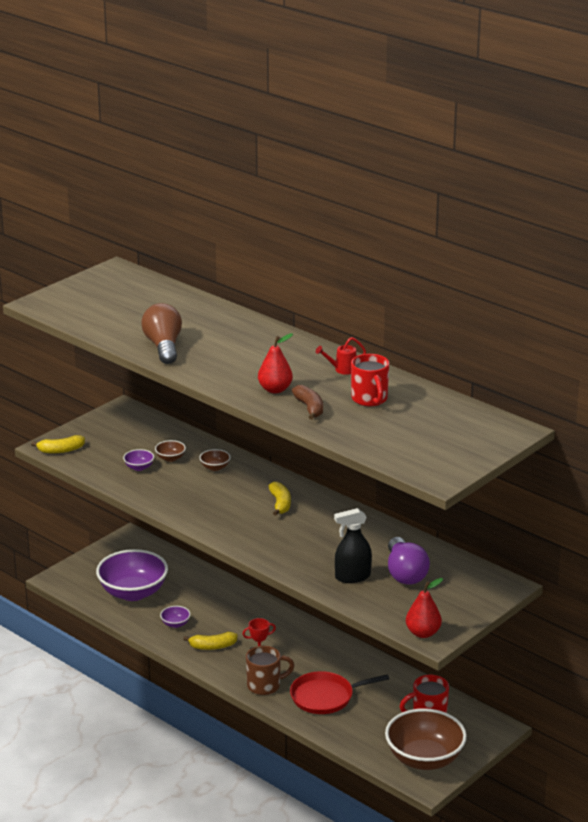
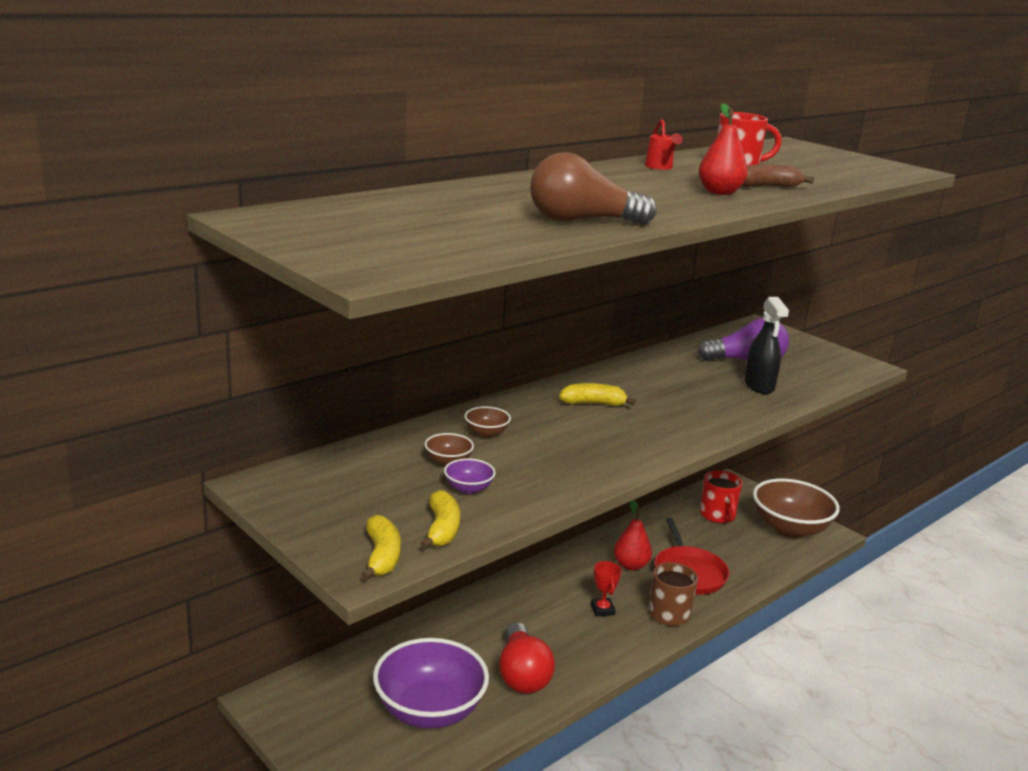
camera: 85 degrees left, 5 degrees down
(175, 624) = (522, 674): purple bowl -> red light bulb
(212, 646) = (581, 646): yellow banana -> yellow banana (442, 529)
(423, 633) = (859, 369): red pear -> red pear (630, 565)

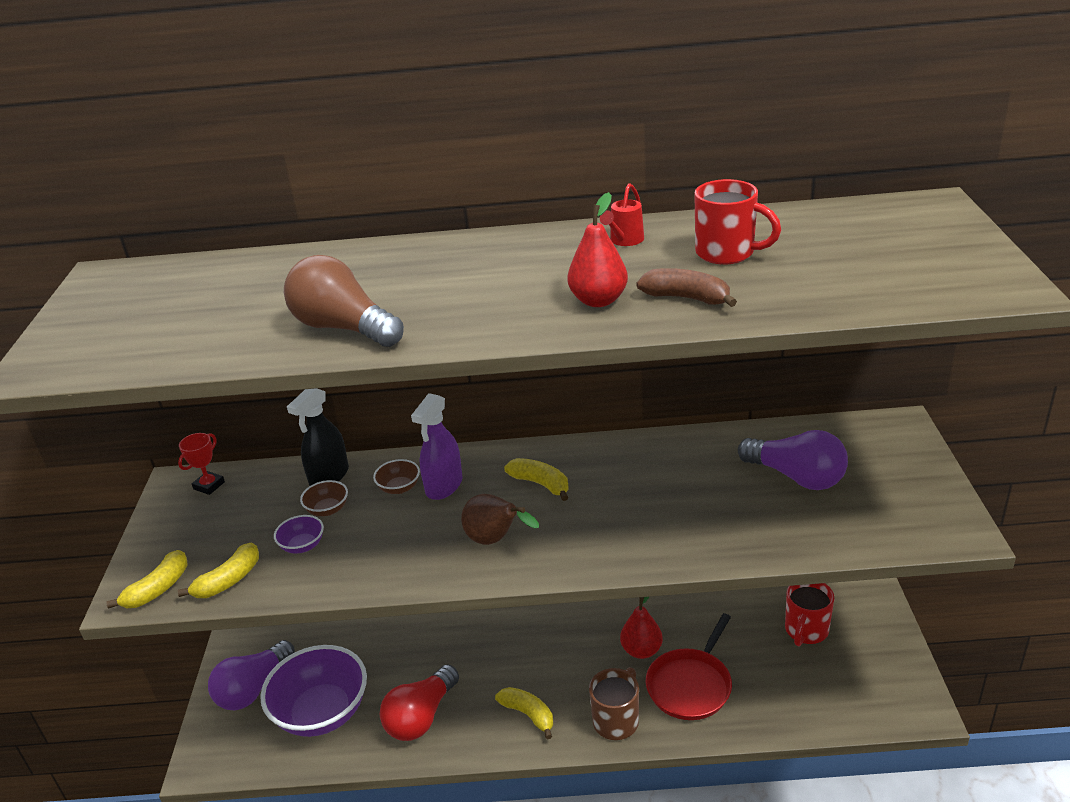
camera: 45 degrees right, 10 degrees up
(335, 724) = (253, 689): none -> purple light bulb
(521, 423) = (444, 486): none -> purple spray bottle
(602, 610) = (559, 686): red trophy -> red trophy (209, 485)
(603, 636) = (528, 715): none -> yellow banana
(617, 442) = (495, 540): none -> brown pear
(759, 386) = (758, 517): black spray bottle -> black spray bottle (329, 476)
(789, 528) = (876, 682): brown bowl -> none

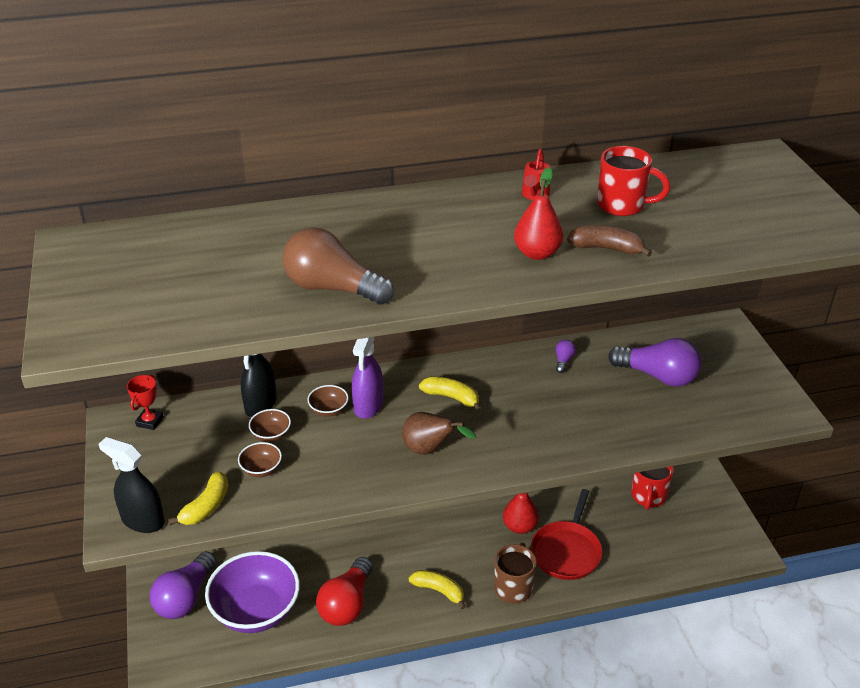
camera: 15 degrees left, 5 degrees up
(158, 589) = (143, 520): yellow banana -> black spray bottle
(302, 546) = (261, 469): purple bowl -> brown bowl
(685, 452) = (563, 361): none -> purple light bulb

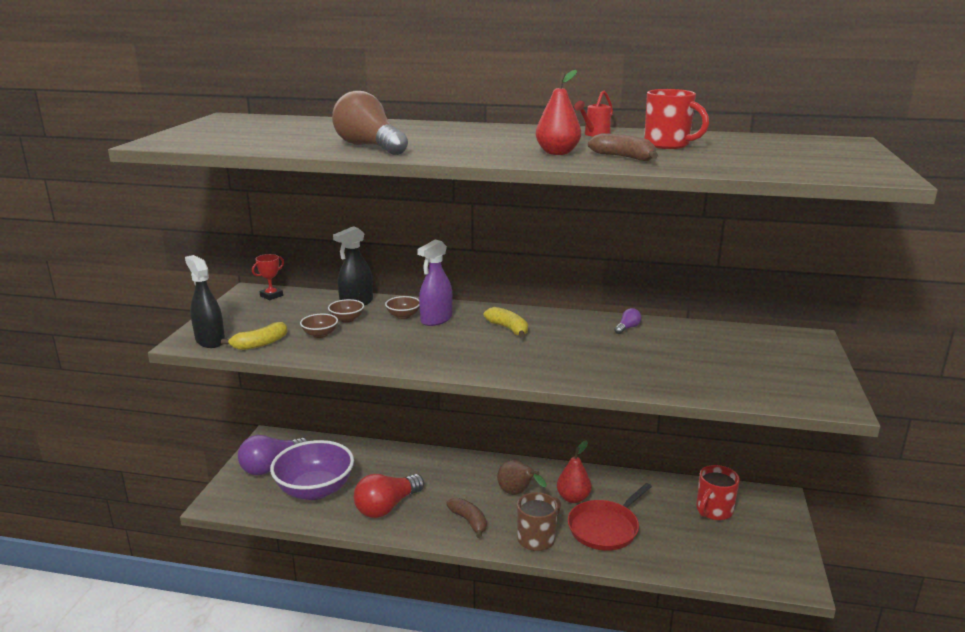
camera: 25 degrees right, 15 degrees down
(429, 450) = (460, 352): brown pear -> brown pear (517, 493)
(439, 591) = (469, 521): yellow banana -> brown banana
(658, 376) = (711, 353): purple light bulb -> none

